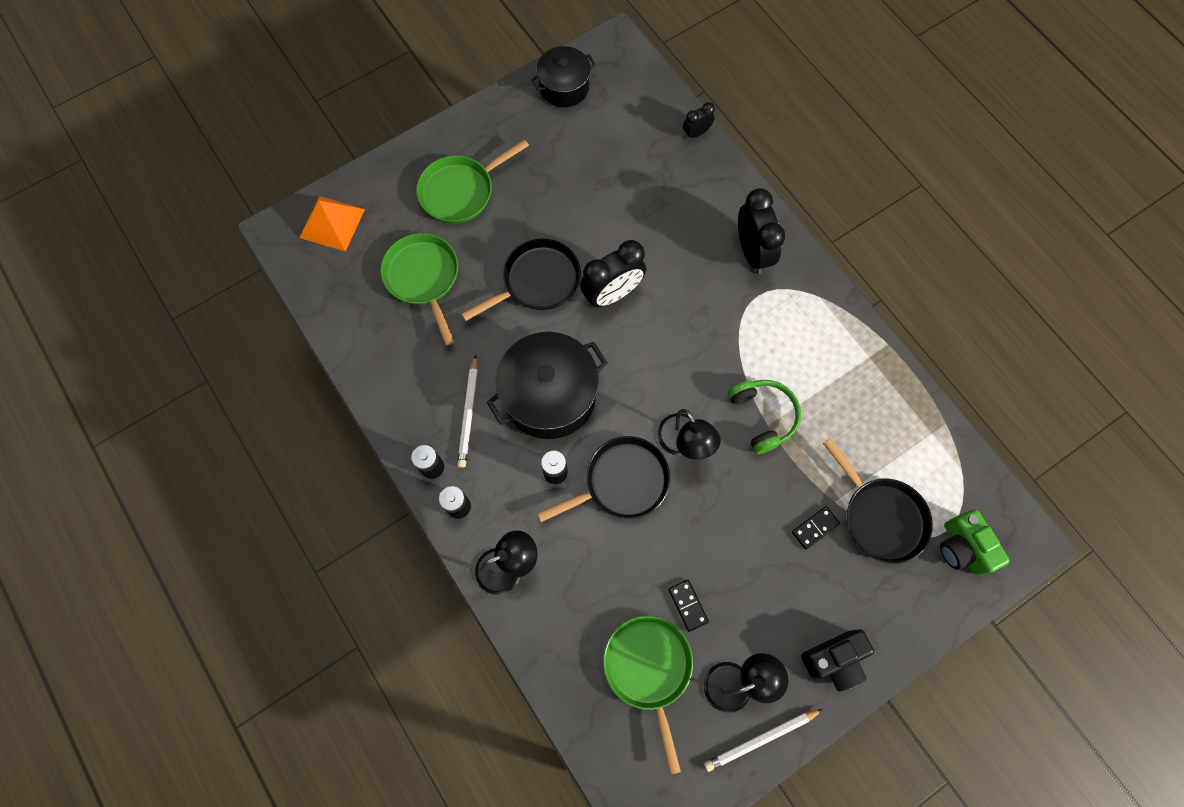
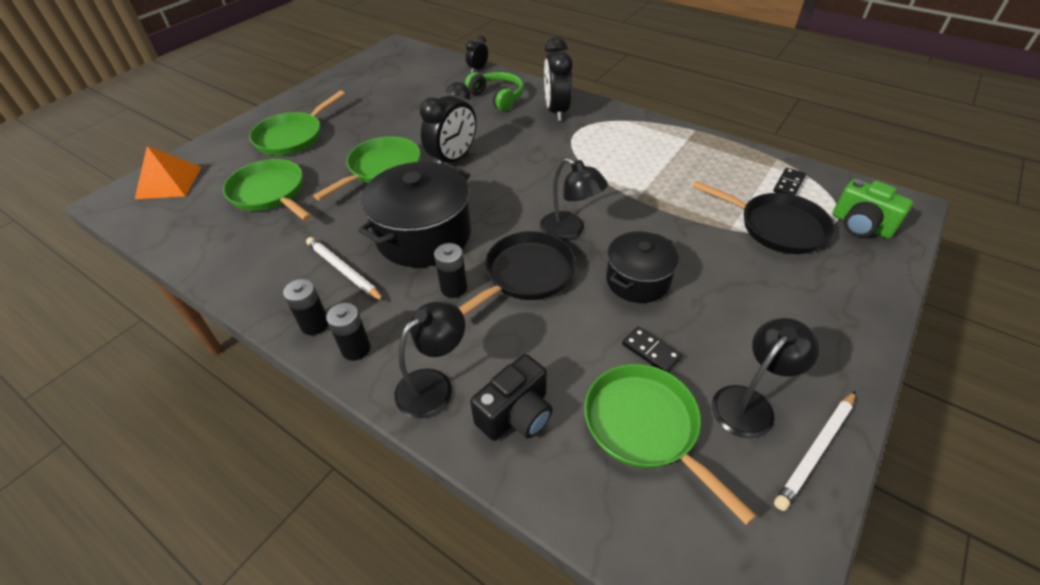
camera: 20 degrees left, 25 degrees down
(469, 413) = (344, 271): white pencil -> white pencil turned 150 degrees clockwise
(537, 282) = (381, 169): black pan -> green pan
(564, 87) = (364, 71): black pot -> black pot (638, 280)
(752, 252) = (556, 111): black clock -> black clock turned 150 degrees counterclockwise
(763, 416) = (628, 194): green headphones -> green headphones (497, 97)
(815, 528) = (728, 252): black domino -> black domino (789, 184)
(834, 660) = (828, 345): black camera -> black camera (516, 414)

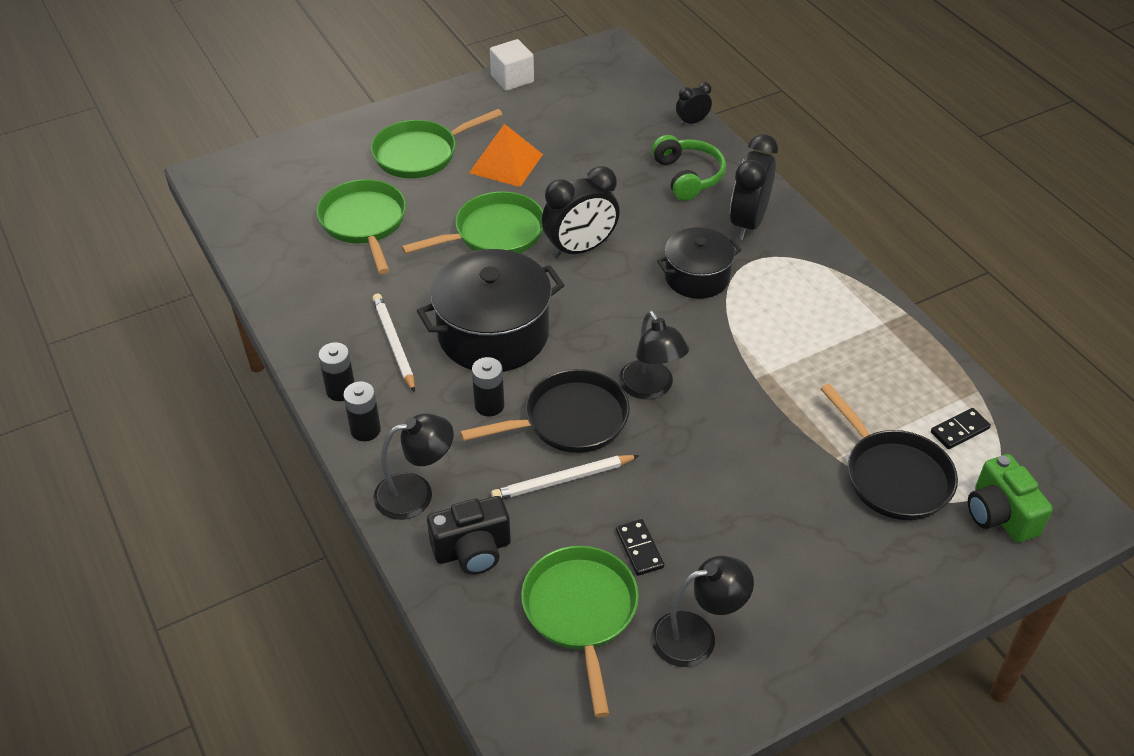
camera: 25 degrees right, 0 degrees up
(169, 182) = (271, 171): orange pyramid -> orange pyramid (506, 163)
(337, 77) = (512, 79): none -> white cube
(638, 280) = (682, 472): black pot -> black pot (697, 277)
(816, 450) = (723, 701): white pencil -> white pencil (563, 480)

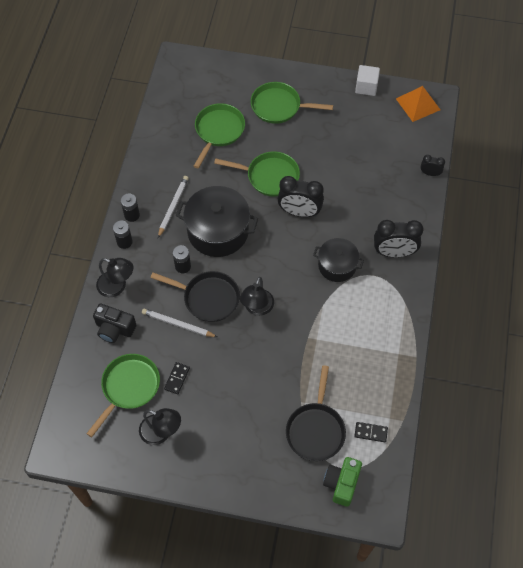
camera: 40 degrees right, 15 degrees up
(506, 163) = (313, 139): orange pyramid -> orange pyramid (418, 104)
(688, 176) = (393, 205): green headphones -> none
(748, 222) = (394, 253): black clock -> black clock turned 150 degrees counterclockwise

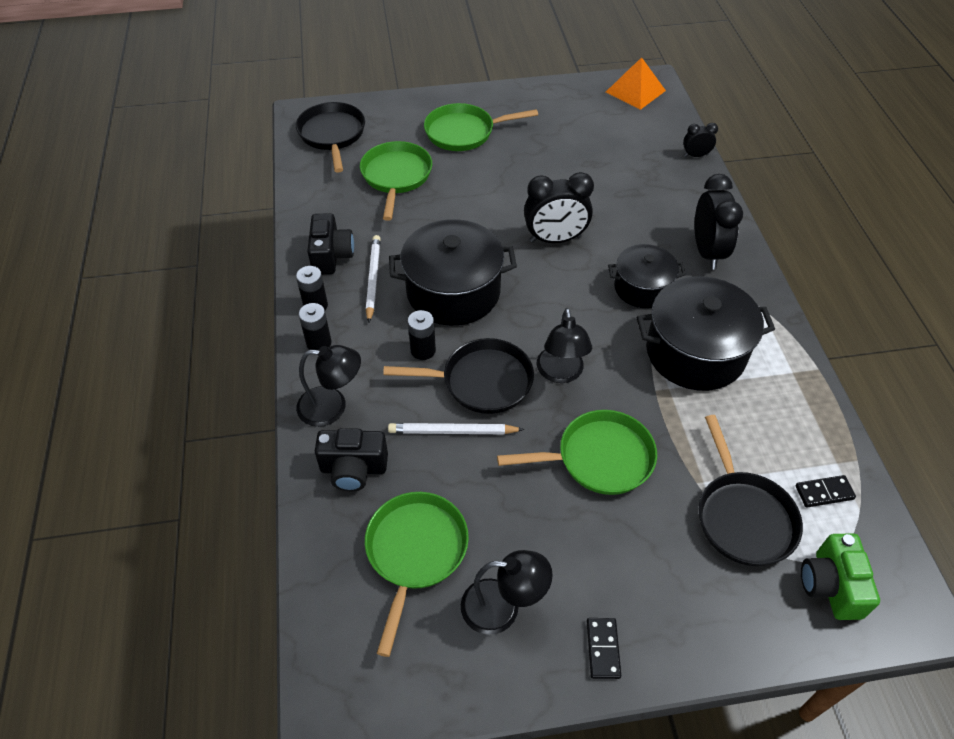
camera: 20 degrees left, 10 degrees down
(154, 181) = (331, 256): none -> black camera
(177, 378) = (488, 512): black domino -> black domino (602, 649)
(190, 83) = (332, 135): none -> black pan
(269, 176) = (491, 209): green pan -> green pan (598, 458)
(345, 321) = (695, 352): none -> black pot
(366, 87) = (562, 89): white cube -> none
(394, 253) = (707, 252): black clock -> black clock turned 75 degrees counterclockwise

